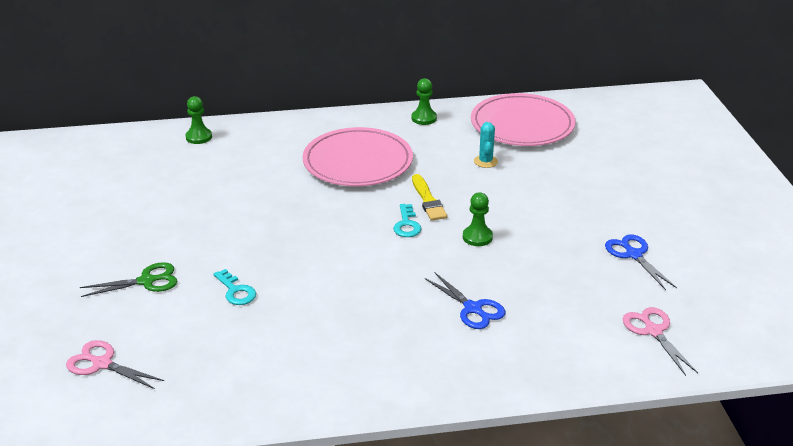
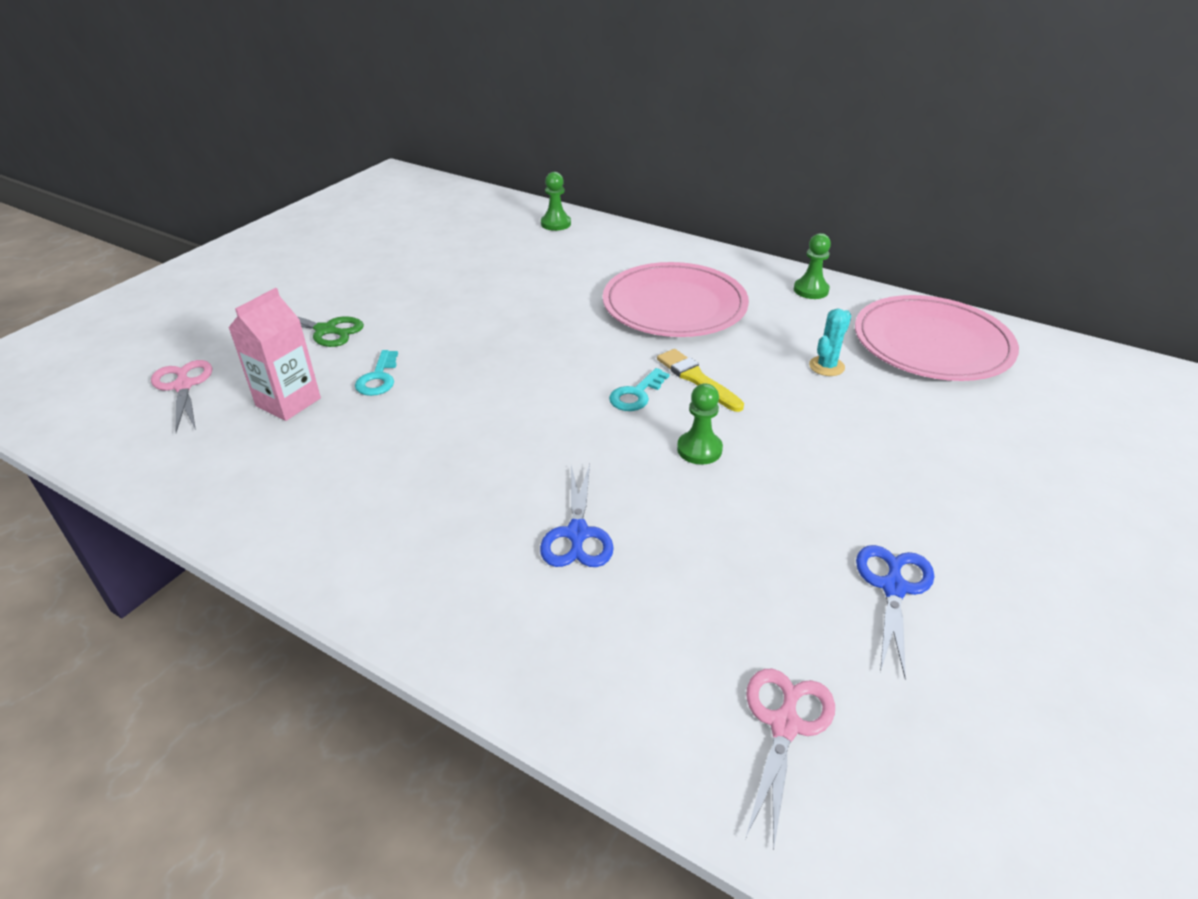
camera: 40 degrees right, 5 degrees up
(198, 334) = (288, 402): none -> pink carton
(428, 200) = (697, 379): yellow brush -> yellow brush turned 120 degrees clockwise

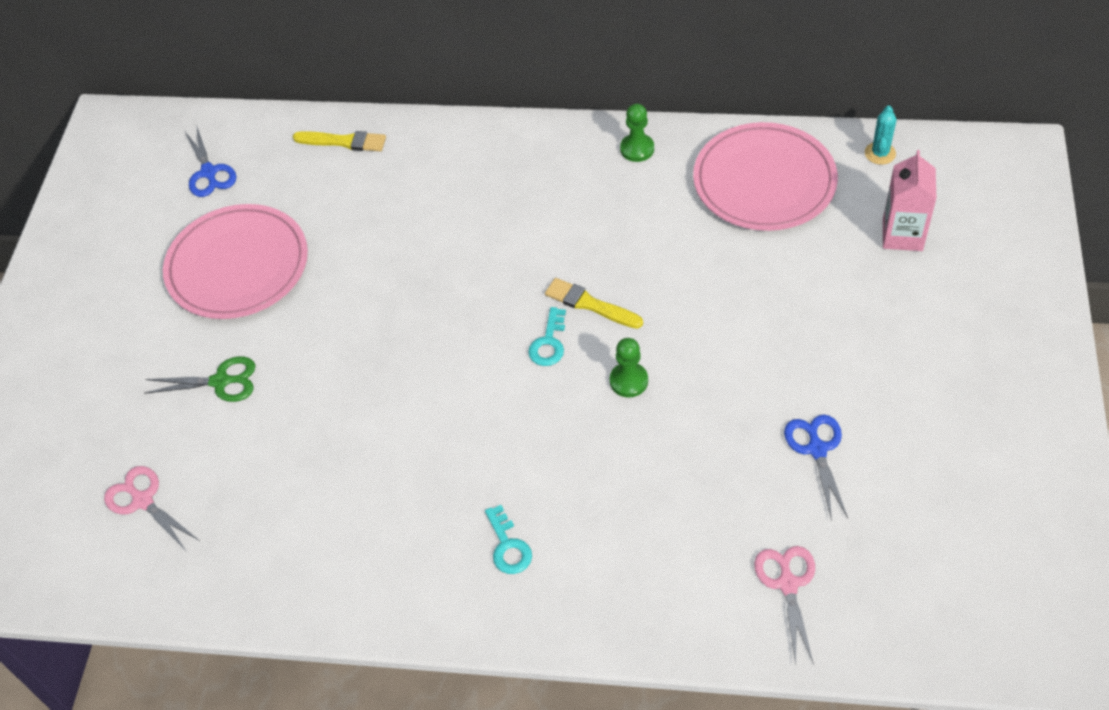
camera: 20 degrees left, 15 degrees up
(288, 402) = (255, 477): pink carton -> pink carton (902, 235)
(378, 378) = (315, 417): turquoise key -> turquoise key (508, 546)
(555, 224) = (344, 141): green pawn -> yellow brush
(577, 534) = (579, 501): blue scissors -> blue scissors (209, 172)
(674, 305) = (525, 219): pink plate -> pink plate (237, 266)
(826, 366) = (689, 245): turquoise cactus -> turquoise cactus (880, 153)

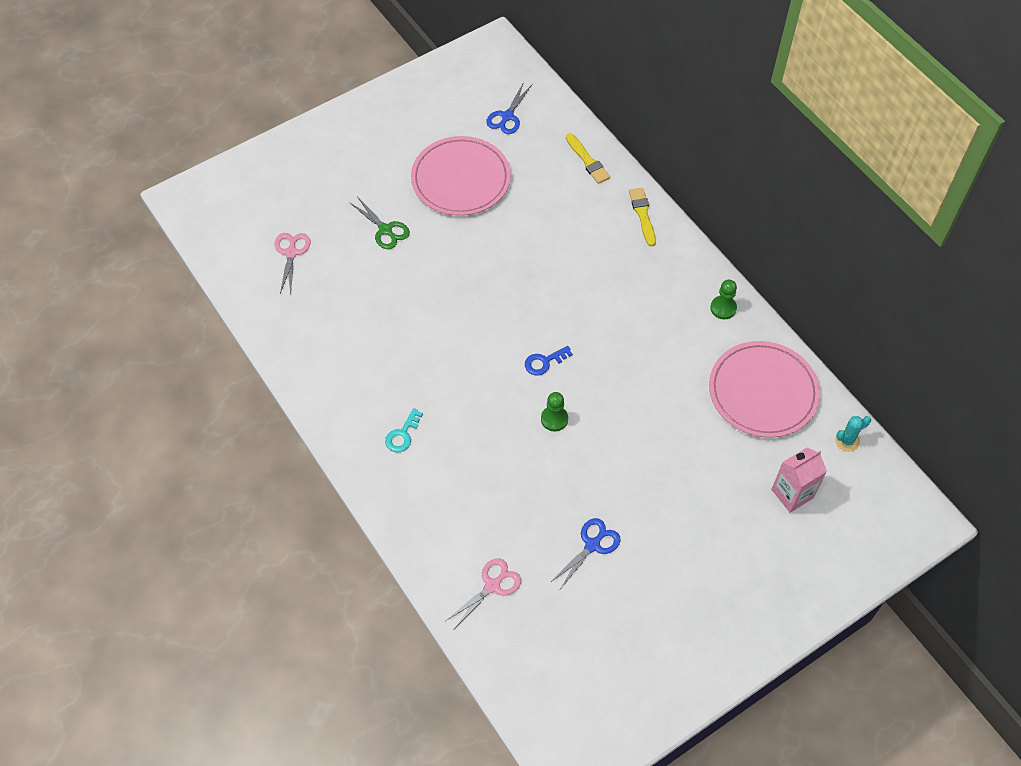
camera: 45 degrees right, 5 degrees up
(549, 343) = (544, 362): turquoise key -> blue key
(590, 304) = (588, 363): yellow brush -> yellow brush (642, 214)

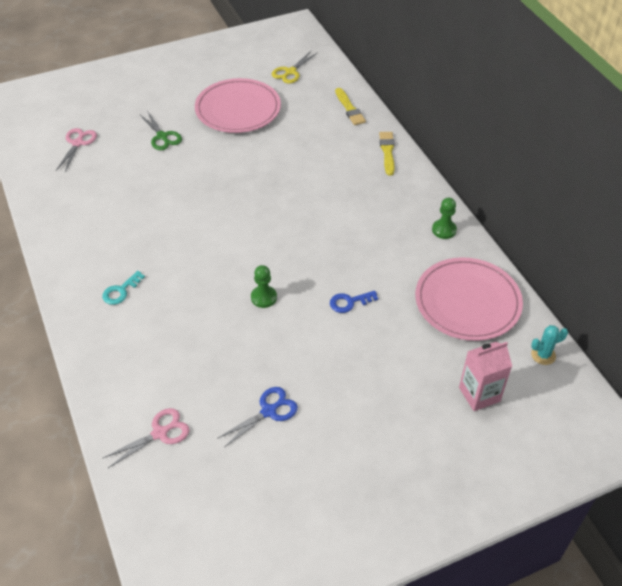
camera: 10 degrees right, 10 degrees down
(507, 116) = (290, 72): blue scissors -> yellow scissors
(544, 362) = (268, 251): blue key -> blue key (349, 302)

